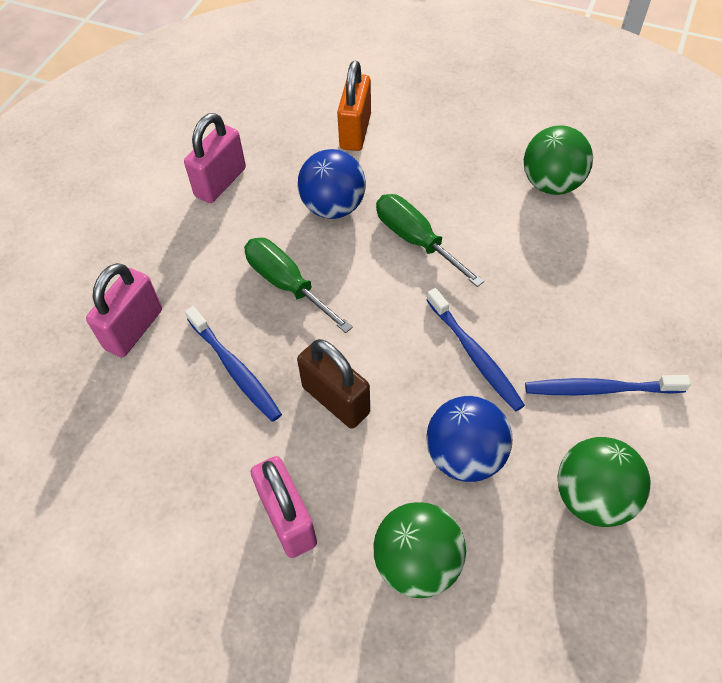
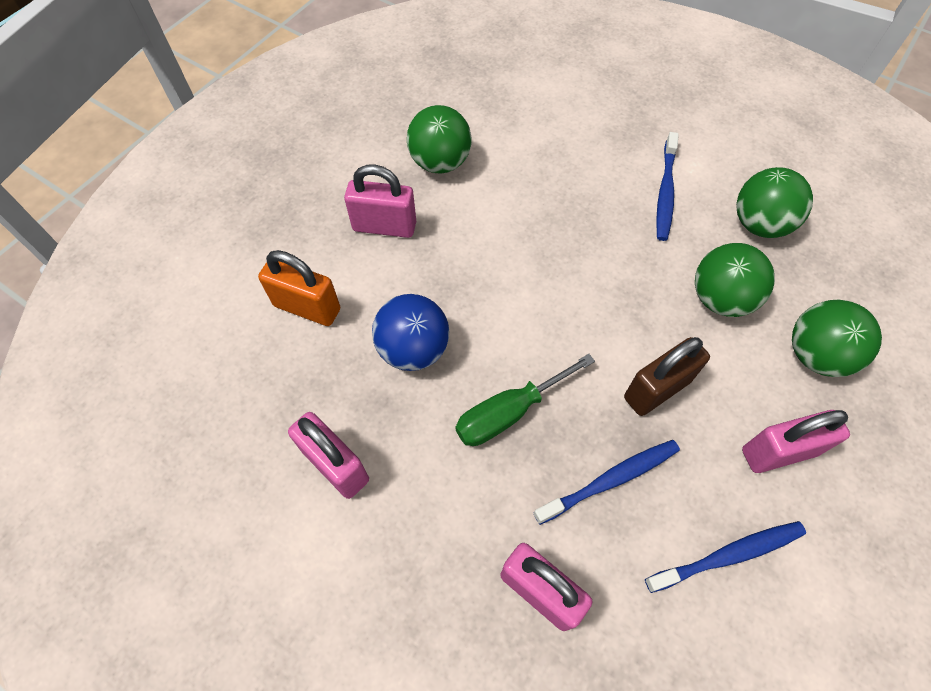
camera: 80 degrees left, 5 degrees up
(415, 240) = (479, 284): green screwdriver -> none
(456, 160) = (384, 226): none -> pink padlock
(464, 455) = (720, 299): blue ball -> green ball
(475, 355) = (621, 268): blue toothbrush -> blue toothbrush (728, 555)

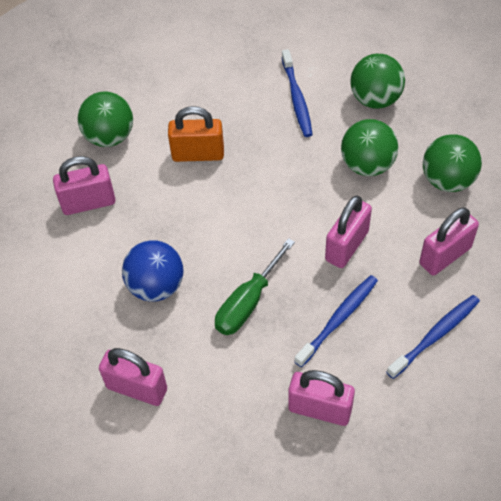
camera: 20 degrees left, 5 degrees down
(307, 307) = (57, 287): orange padlock -> orange padlock (198, 154)
(657, 389) = (347, 246): brown padlock -> pink padlock

